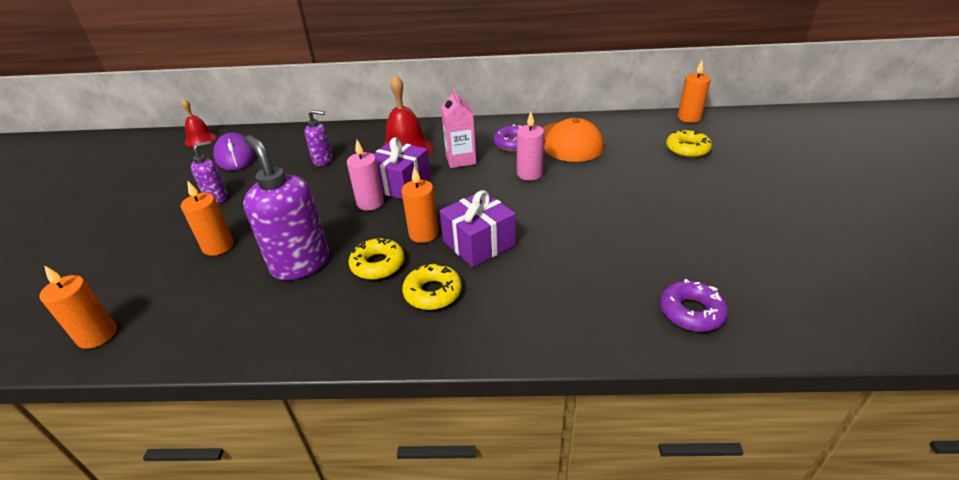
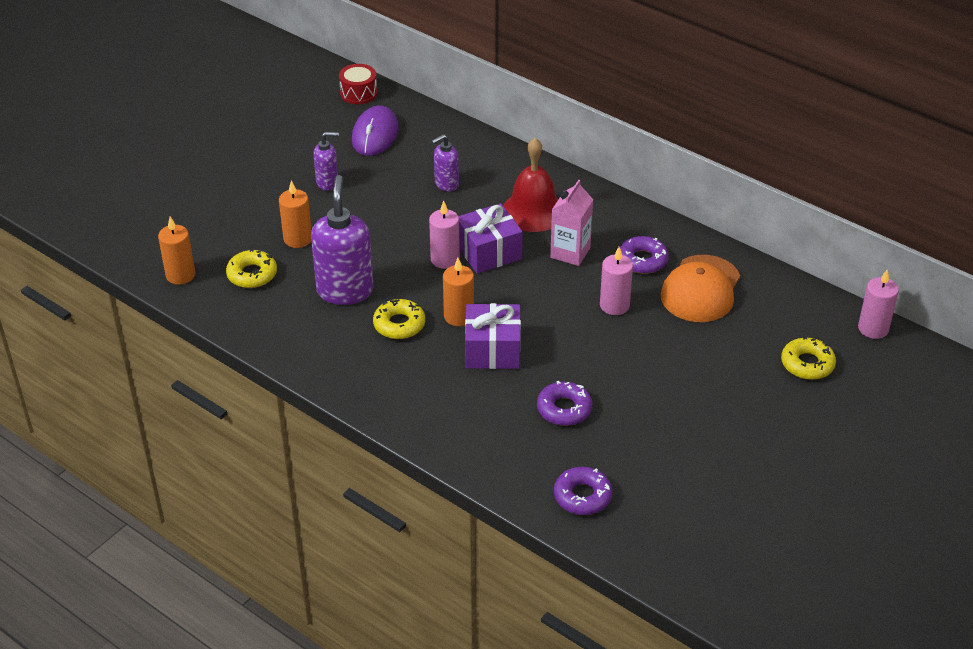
camera: 35 degrees right, 5 degrees up
(200, 139) = (358, 93): red bell -> red drum
(323, 160) = (446, 184): purple soap dispenser -> purple soap dispenser turned 105 degrees clockwise
(433, 292) = (417, 371): yellow donut -> yellow donut (252, 274)
(585, 254) = (564, 409): none -> purple donut
(689, 118) = (873, 328): orange candle -> pink candle

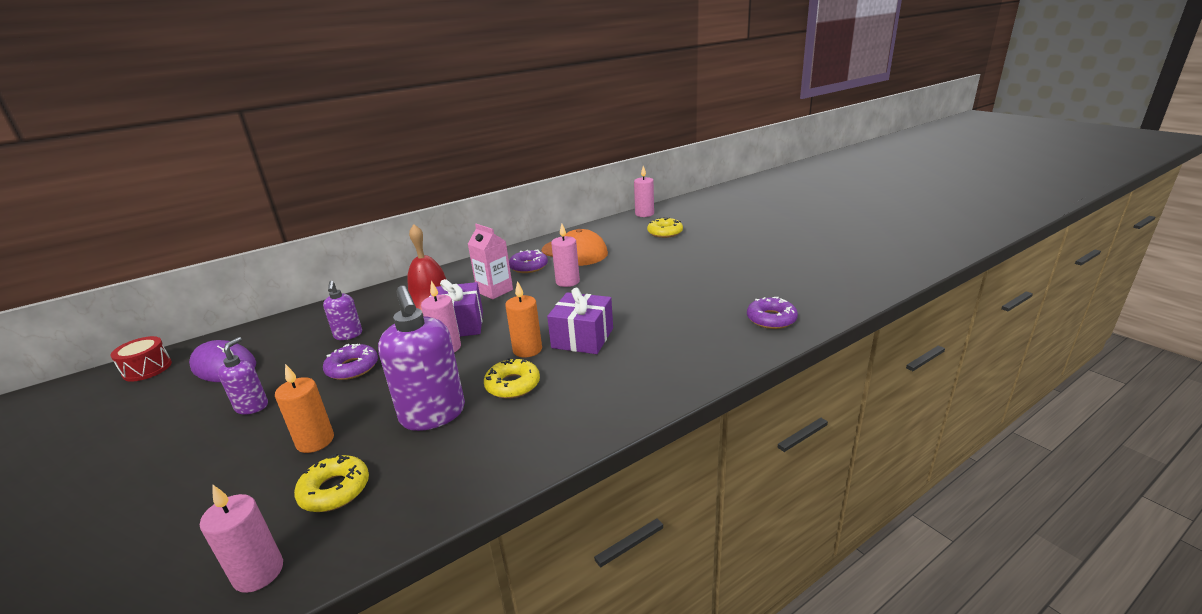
camera: 70 degrees left, 15 degrees down
(180, 275) = (258, 572): orange candle -> pink candle
(345, 290) = (433, 415): purple soap dispenser -> purple soap dispenser turned 135 degrees counterclockwise
(564, 409) = (670, 315): purple donut -> purple donut (352, 368)

